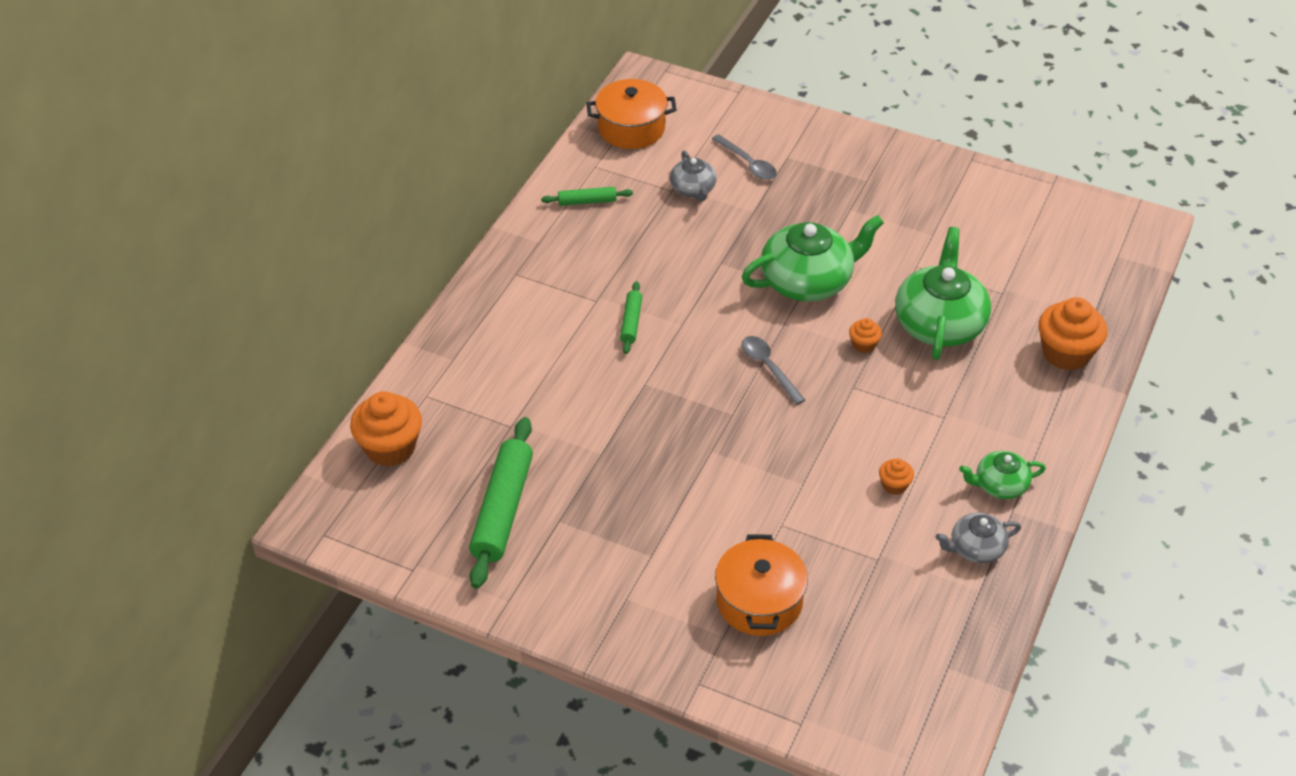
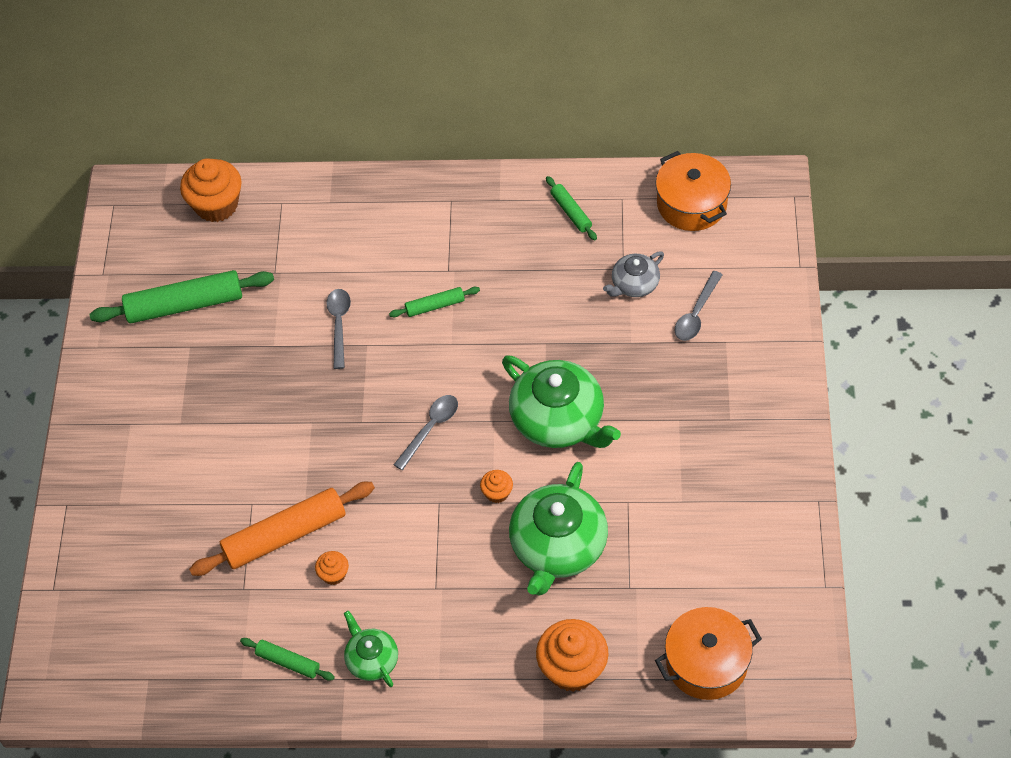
camera: 70 degrees right, 10 degrees up
(608, 396) = (339, 324): none -> grey spoon
(759, 601) = (163, 517): orange pot -> orange pot (706, 663)
(831, 509) = (285, 535): none -> orange rolling pin
(939, 323) = (558, 546): green teapot -> green teapot turned 120 degrees clockwise
(976, 548) = (288, 662): grey teapot -> green rolling pin

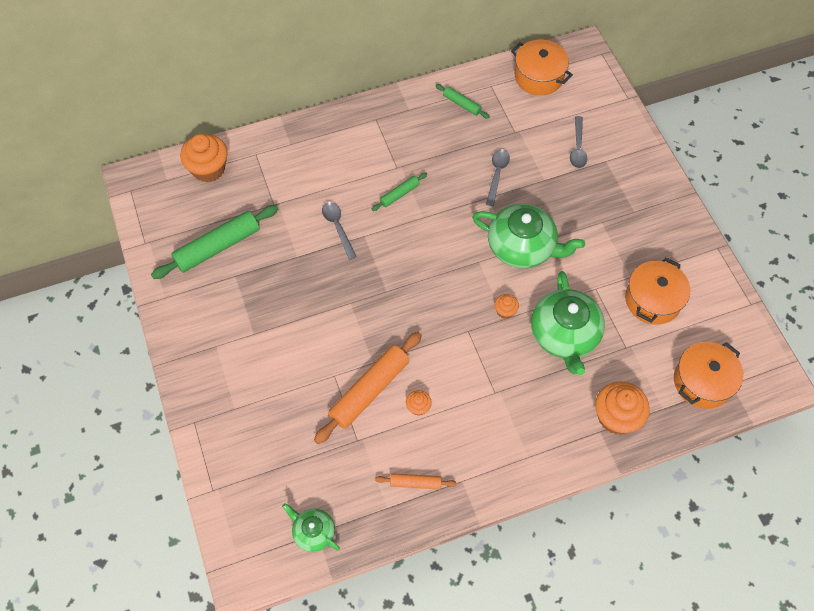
camera: 25 degrees left, 5 degrees up
(288, 662) = (415, 483): green rolling pin -> orange rolling pin
(372, 659) = (475, 460): green teapot -> green teapot (313, 532)
(430, 429) = (437, 281): grey spoon -> grey spoon (497, 174)
(634, 284) = (527, 140): grey teapot -> none
(695, 540) = (652, 300): none -> orange pot

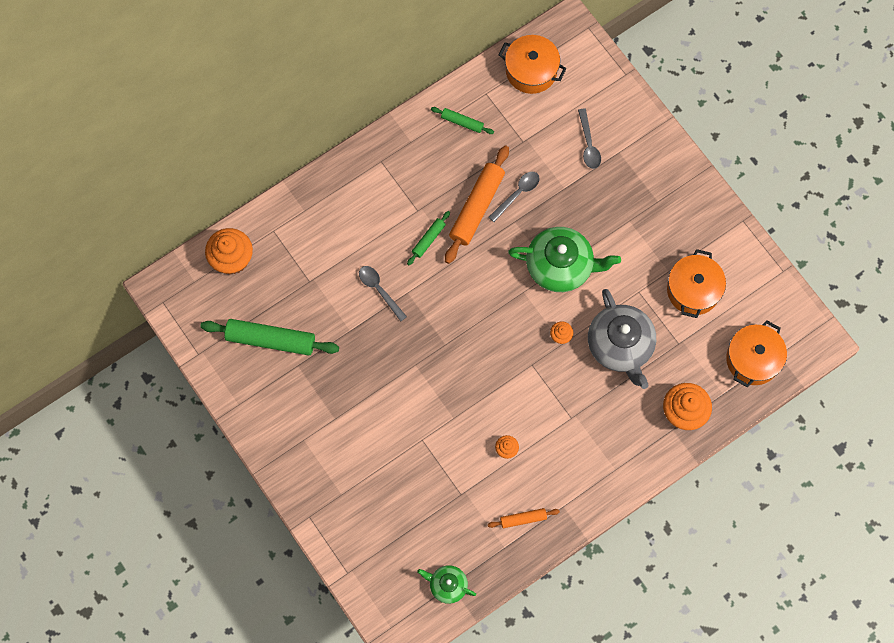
camera: 15 degrees left, 10 degrees up
(218, 247) = (270, 340): green rolling pin -> green rolling pin turned 60 degrees clockwise
(369, 390) = (458, 445): orange rolling pin -> orange rolling pin (476, 207)
(497, 174) = (517, 194): grey spoon -> grey spoon turned 45 degrees clockwise
(564, 334) = (620, 345): green teapot -> grey teapot

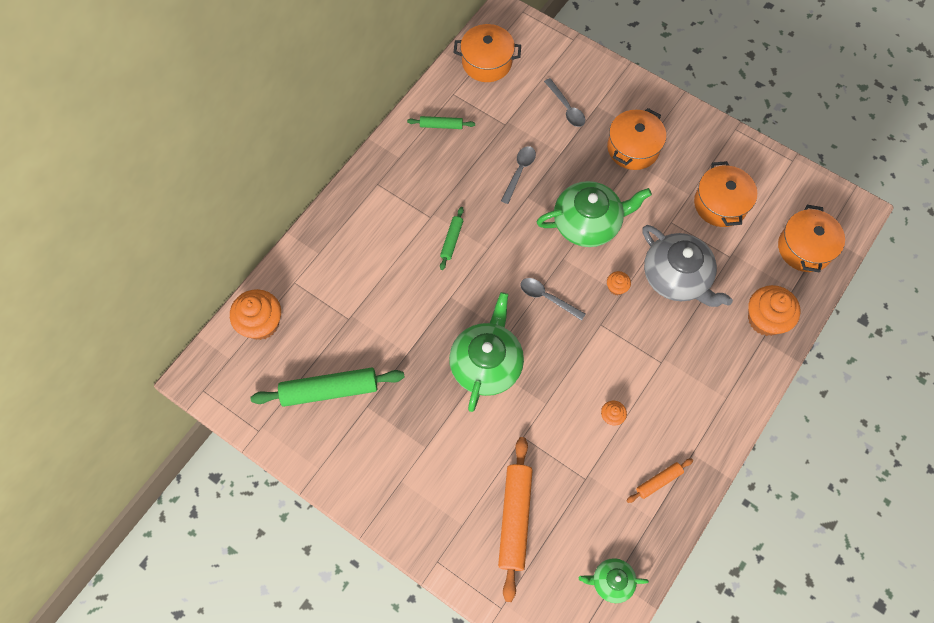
camera: 20 degrees left, 5 degrees down
(379, 290) = (422, 304): grey spoon -> grey spoon (547, 298)
(415, 364) = (486, 363): none -> green teapot
(476, 207) = (486, 196): orange rolling pin -> orange rolling pin (514, 518)
(635, 206) = (633, 148): none -> orange pot

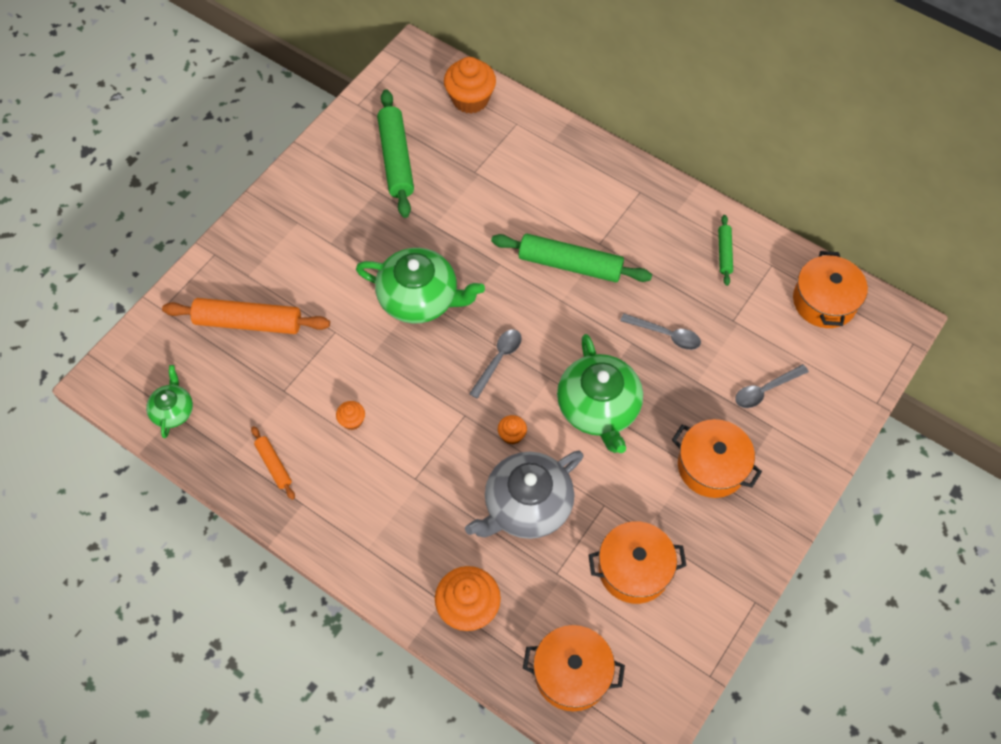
camera: 90 degrees right, 5 degrees down
(451, 240) = (570, 264): green rolling pin -> green rolling pin, size x1.98

